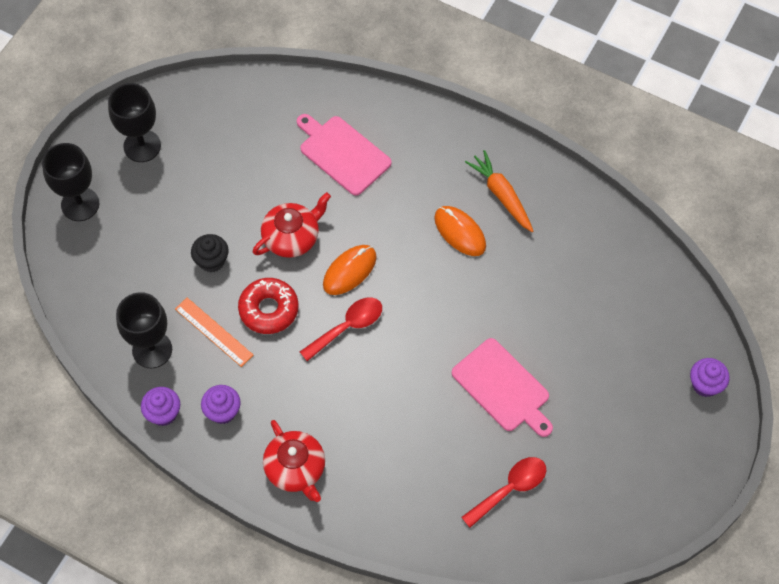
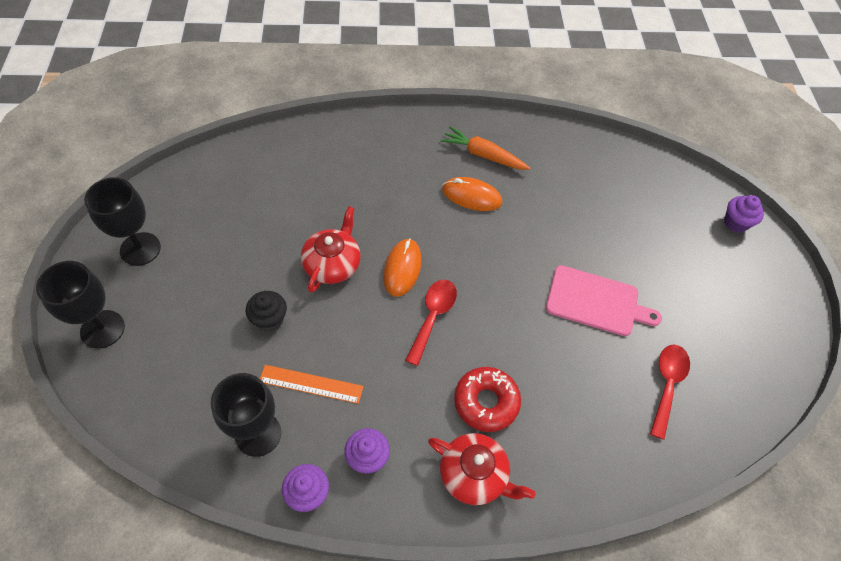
camera: 35 degrees left, 5 degrees down
(269, 309) = (351, 337): red donut -> red donut (486, 402)
(342, 153) = (333, 178): pink cutting board -> none

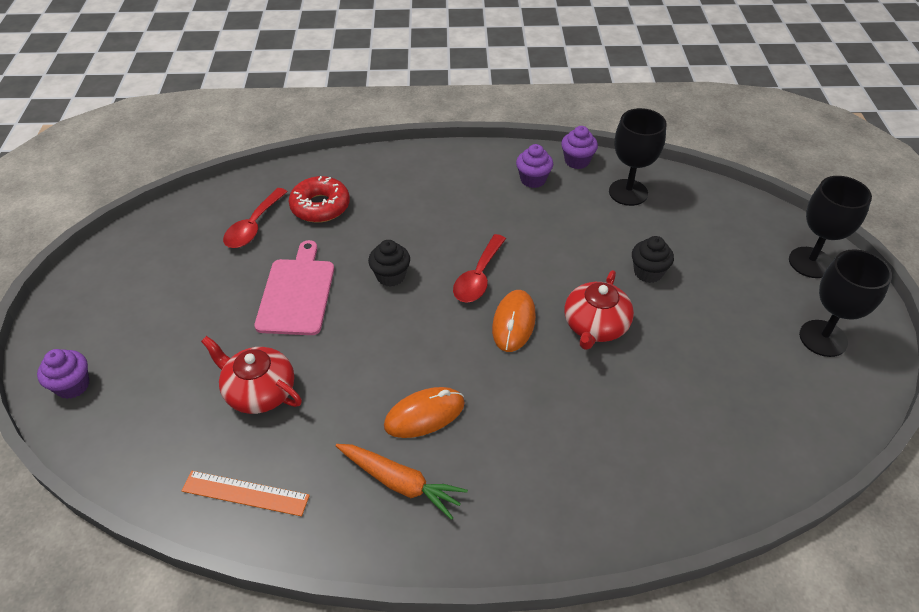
camera: 175 degrees left, 10 degrees down
(311, 384) = (592, 224): orange ruler -> orange ruler (245, 493)
(471, 196) = (424, 415): orange mouse -> orange mouse turned 45 degrees counterclockwise
(474, 475) = (444, 171): red teapot -> red teapot (259, 391)
(486, 402) = (429, 213): red donut -> red donut (320, 206)
(515, 319) = (390, 276): none -> black cupcake
(596, 302) = (297, 293): pink cutting board -> pink cutting board turned 75 degrees clockwise

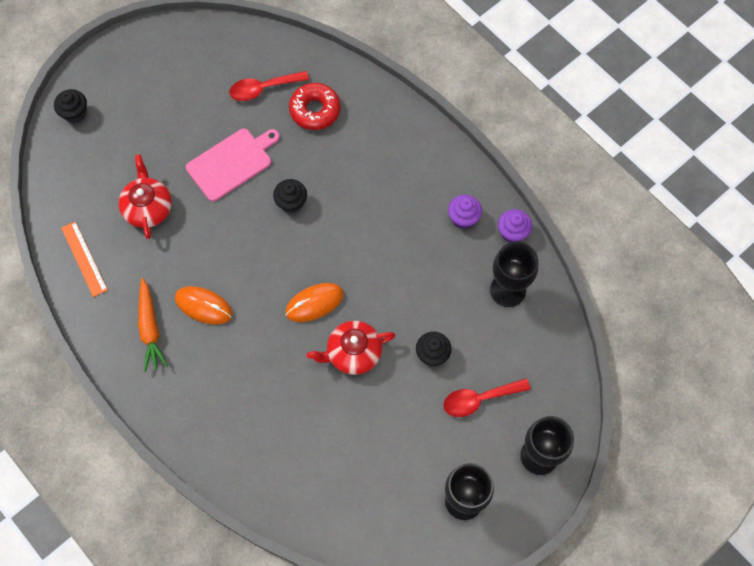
camera: 50 degrees right, 20 degrees up
(73, 385) = (75, 113): purple cupcake -> black cupcake
(478, 277) = (335, 254): red spoon -> red spoon (479, 399)

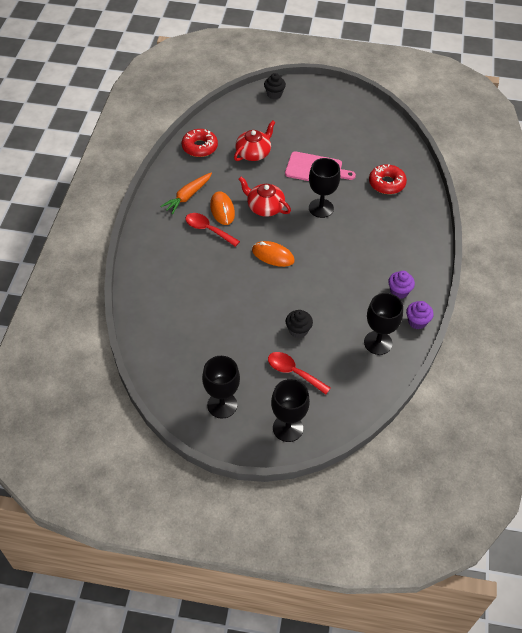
camera: 50 degrees right, 15 degrees down
(84, 258) = (200, 147): orange ruler -> red donut
(263, 89) = (373, 154): red spoon -> red spoon (208, 230)
(291, 203) = (321, 208): black cupcake -> black goblet
(353, 353) = (261, 292): red teapot -> red teapot (265, 207)

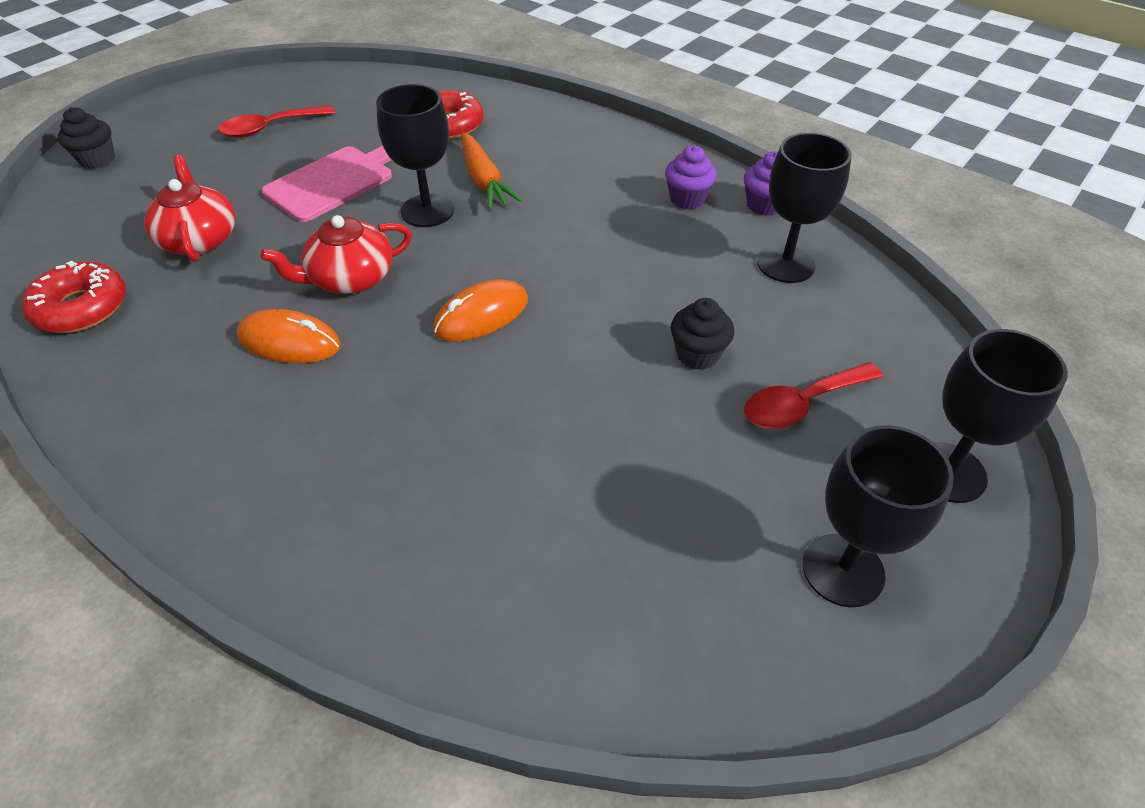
camera: 60 degrees left, 5 degrees down
(187, 196) = (190, 383): orange carrot -> orange carrot (484, 180)
(208, 230) = (319, 387): red spoon -> red spoon (270, 128)

